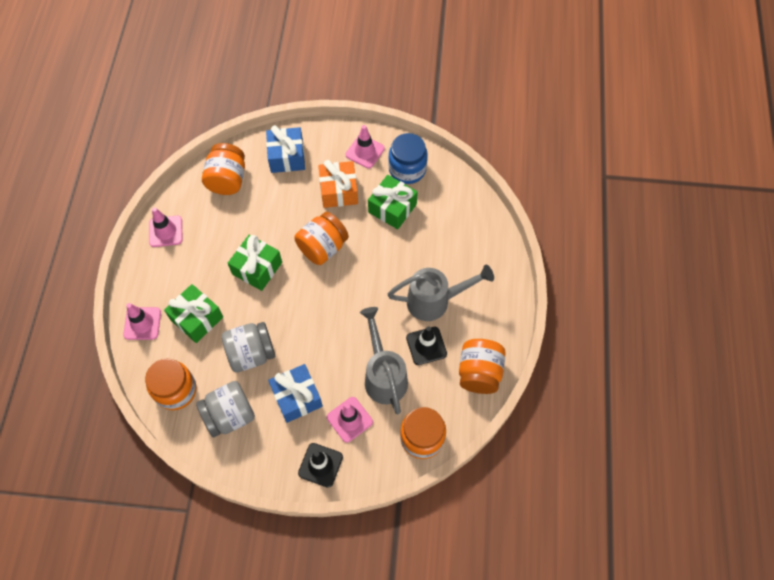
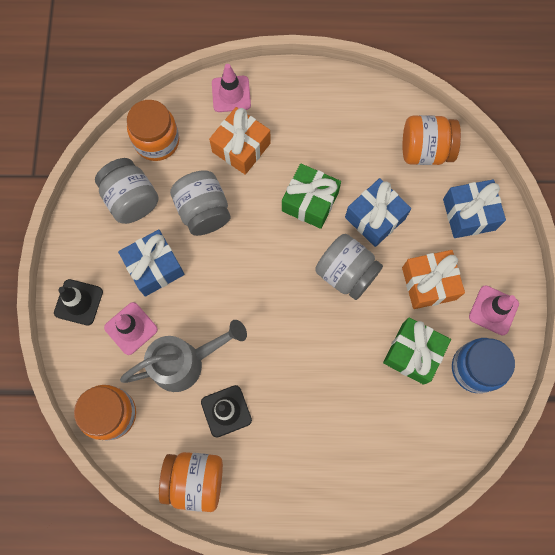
camera: 85 degrees right, 10 degrees up
(166, 231) = (346, 96): pink traffic cone -> none
(197, 318) = (241, 147): green gift -> orange gift
(279, 222) = (375, 218): none -> blue gift
(322, 247) = (346, 273): orange jar -> grey jar
(435, 301) = (287, 419): grey watering can -> none

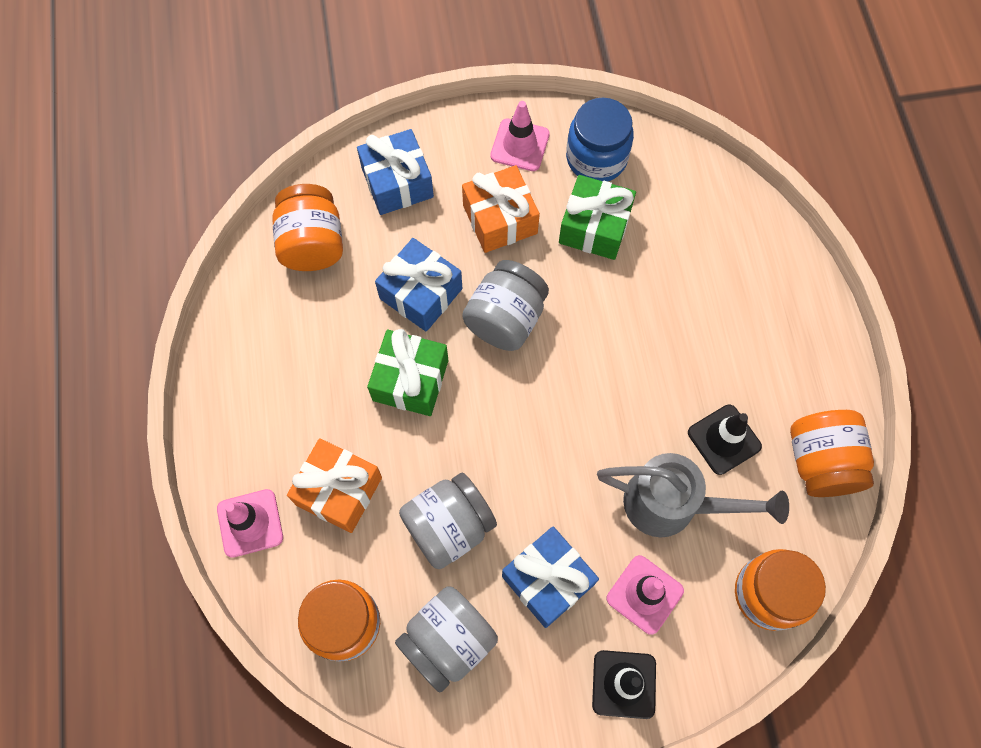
camera: 100 degrees left, 5 degrees down
(186, 362) = (673, 505): grey watering can -> grey watering can turned 135 degrees clockwise

